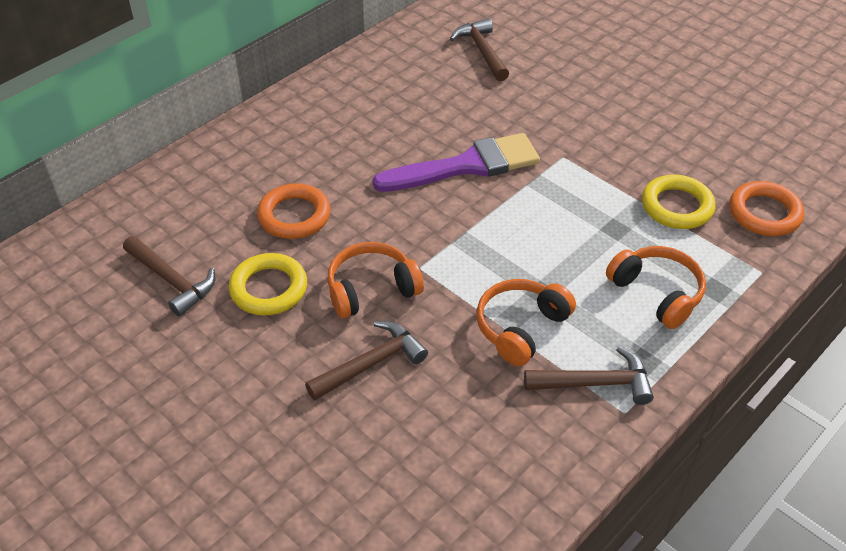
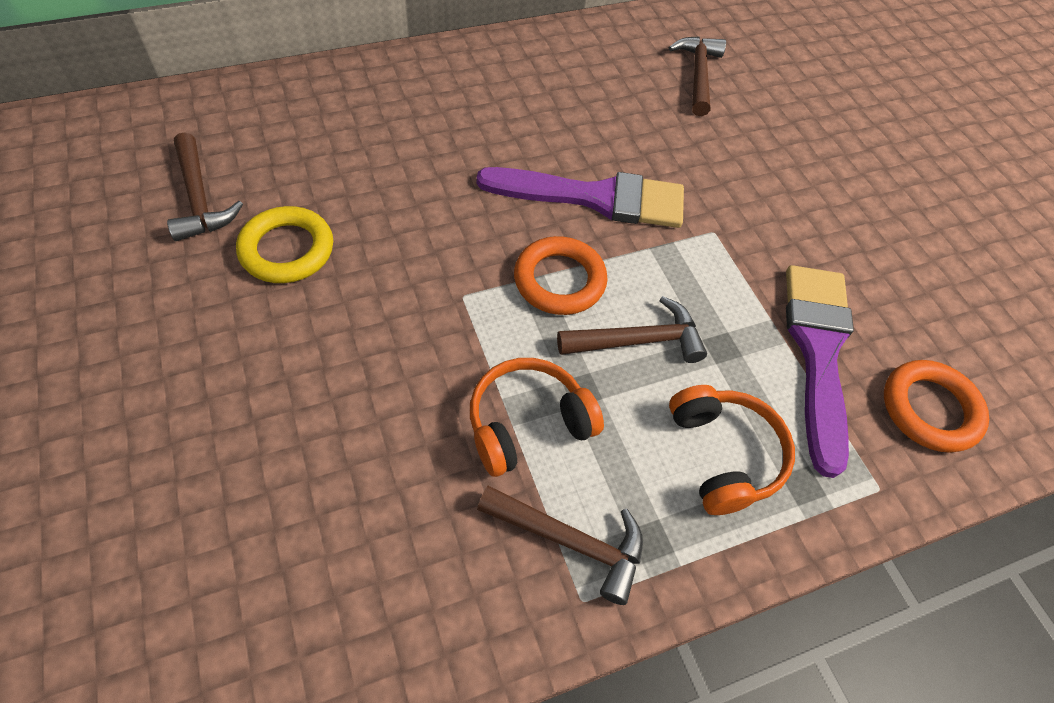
camera: 20 degrees right, 10 degrees up
(294, 216) = (372, 179): orange ring -> orange ring (559, 280)
(371, 289) = (392, 298): orange headphones -> none
(371, 364) = (329, 389): brown hammer -> brown hammer (638, 341)
(677, 206) = (817, 351): yellow ring -> purple brush

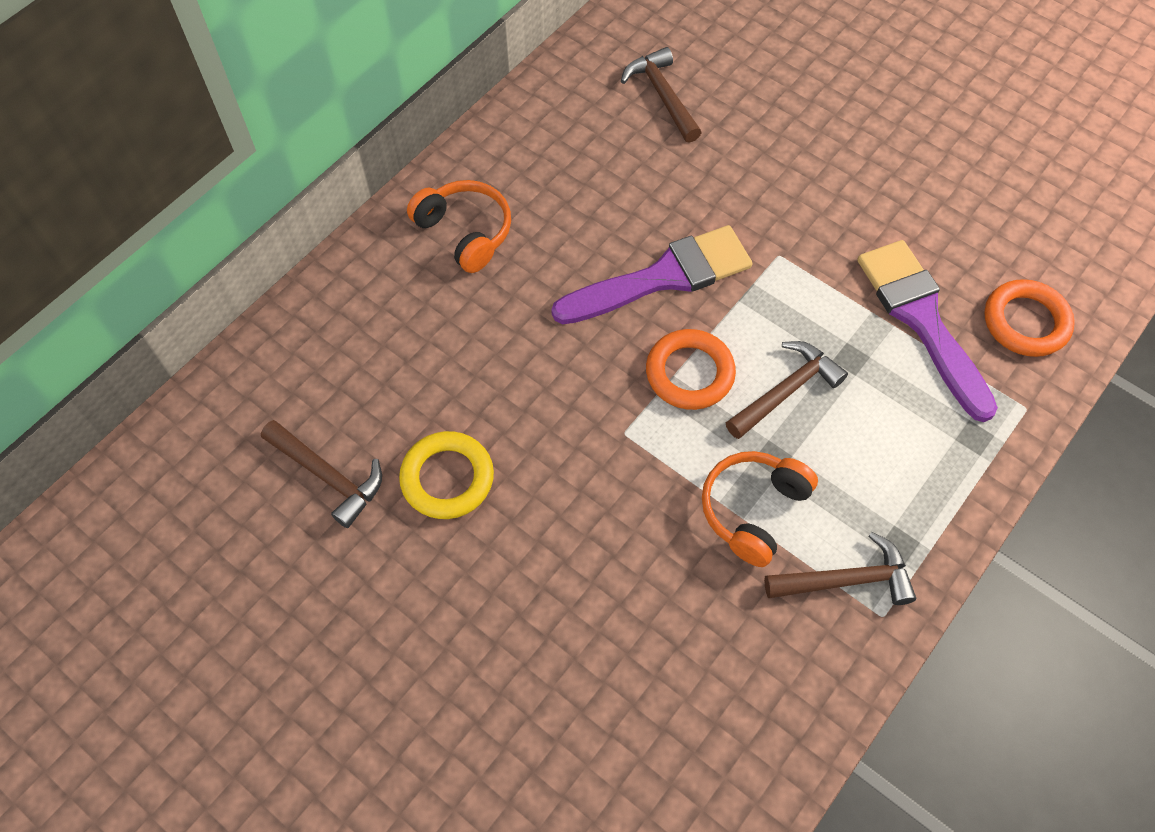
camera: 25 degrees left, 5 degrees up
(724, 455) = (907, 448): orange headphones -> orange headphones (465, 232)

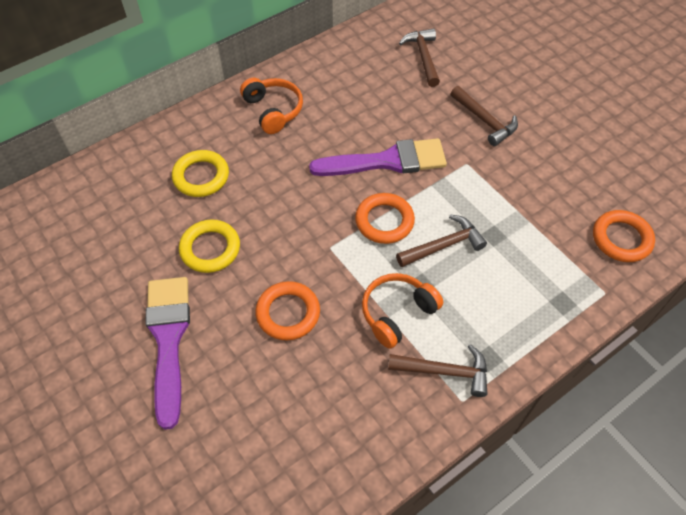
camera: 15 degrees right, 5 degrees down
(328, 476) = (139, 231): brown hammer -> brown hammer (484, 121)
(392, 365) = (201, 176): none -> yellow ring
(597, 549) = (288, 313): none -> orange ring
(921, 320) = (549, 222): purple brush -> purple brush (168, 339)

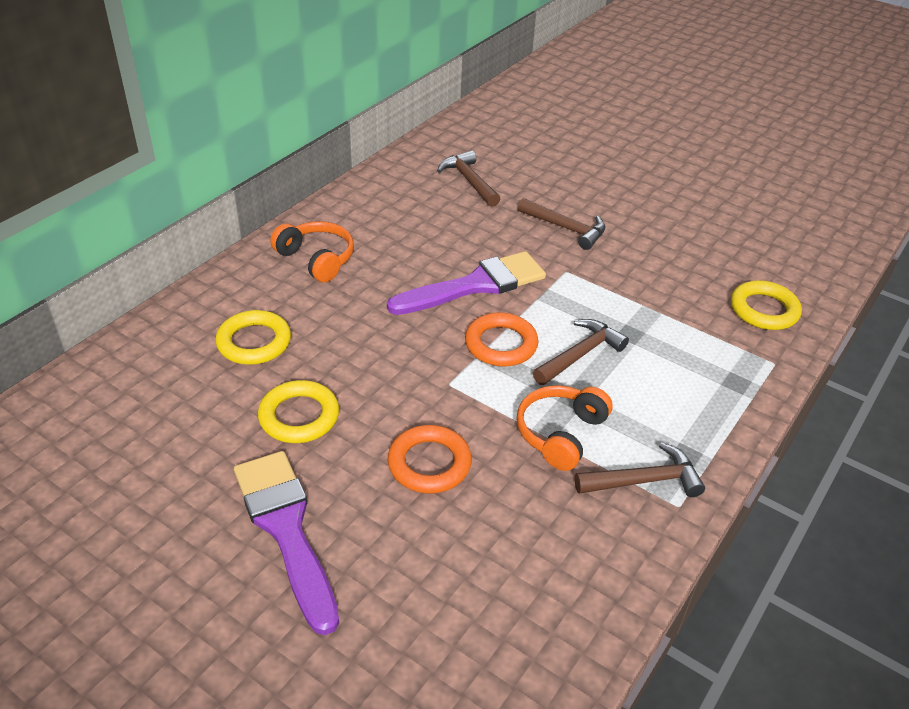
camera: 20 degrees left, 15 degrees down
(621, 239) = (764, 310): orange ring -> yellow ring

